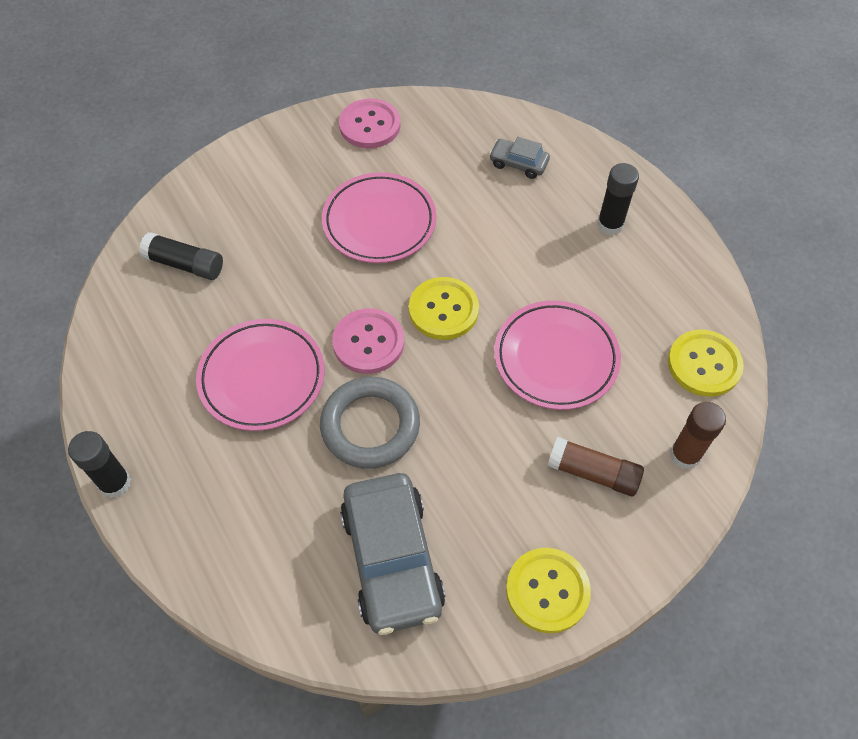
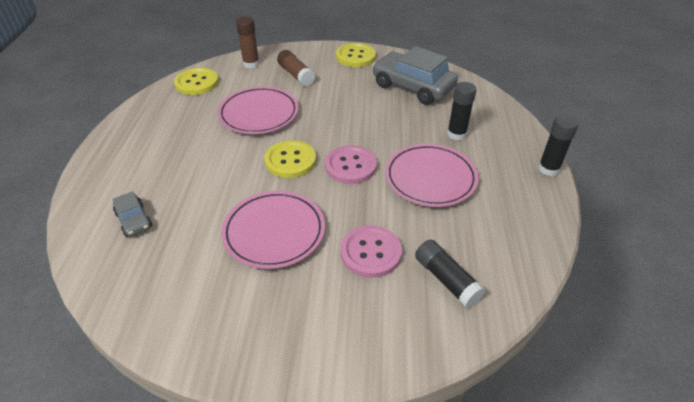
camera: 145 degrees left, 15 degrees down
(370, 125) = (194, 324): pink button -> pink button (371, 252)
(370, 426) = (383, 131): grey ring -> none
(392, 559) = (412, 87): grey car -> grey car turned 75 degrees counterclockwise
(610, 225) = (141, 154): black glue stick -> black glue stick (456, 134)

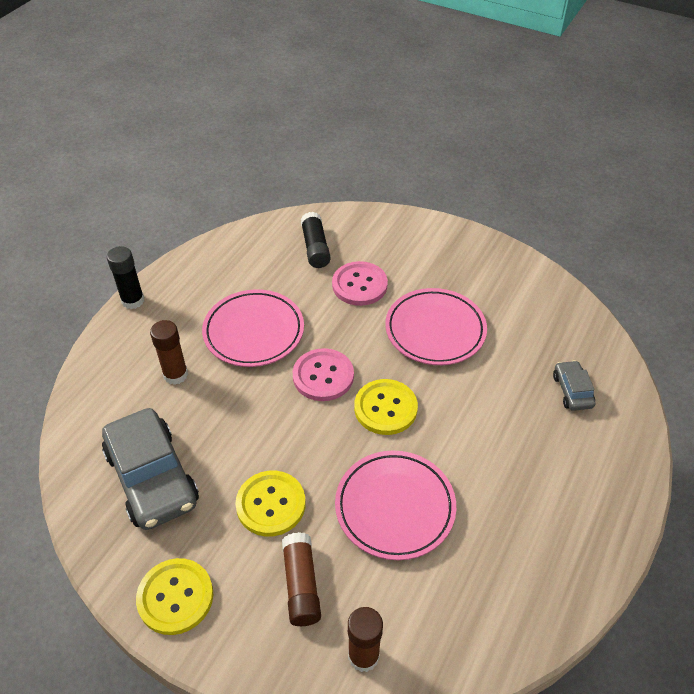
camera: 155 degrees left, 5 degrees up
(197, 83) = (472, 633): yellow button -> yellow button (271, 504)
(456, 134) = (175, 375): black glue stick -> brown glue stick

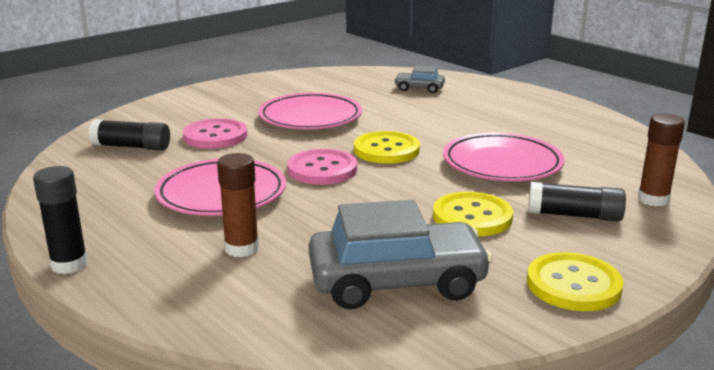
camera: 70 degrees left, 25 degrees down
(301, 585) = (574, 215): brown glue stick -> black glue stick

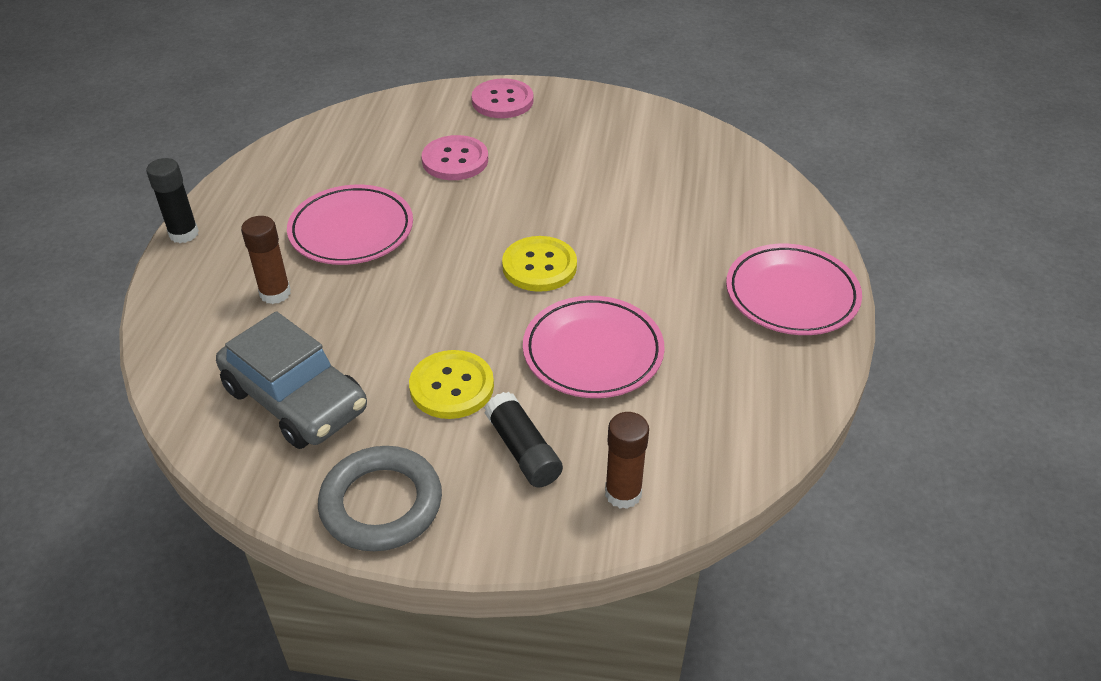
camera: 50 degrees right, 20 degrees up
(131, 147) = (386, 136): black glue stick -> none
(310, 117) = (560, 183): pink plate -> pink plate (791, 295)
(322, 169) = (454, 253): pink button -> pink button (502, 101)
(419, 88) = (729, 204): grey car -> none
(573, 285) = (381, 504): yellow button -> grey ring

